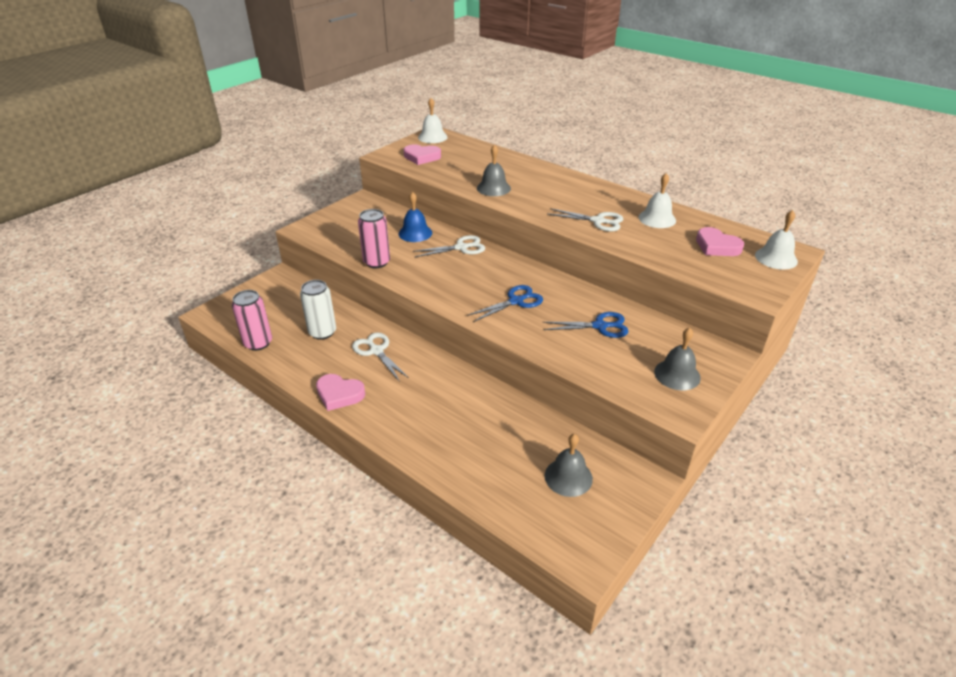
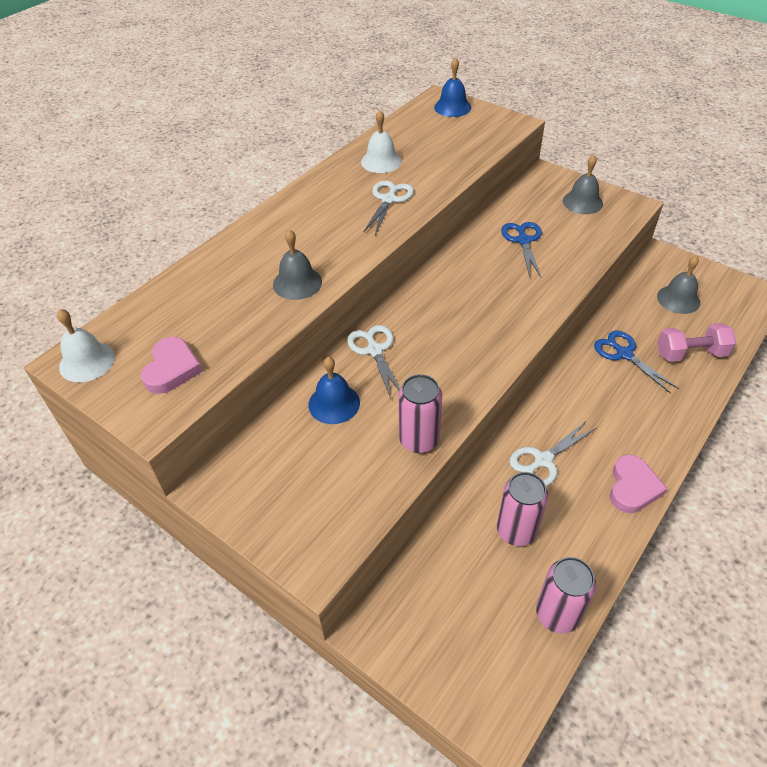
camera: 90 degrees left, 10 degrees up
(322, 332) = (516, 531): white can -> pink can
(482, 467) = (690, 354): none -> pink dumbbell
(516, 301) = (491, 298): blue scissors -> blue scissors (624, 354)
(716, 246) = (435, 133): pink heart -> none
(776, 258) = (452, 107): white bell -> blue bell

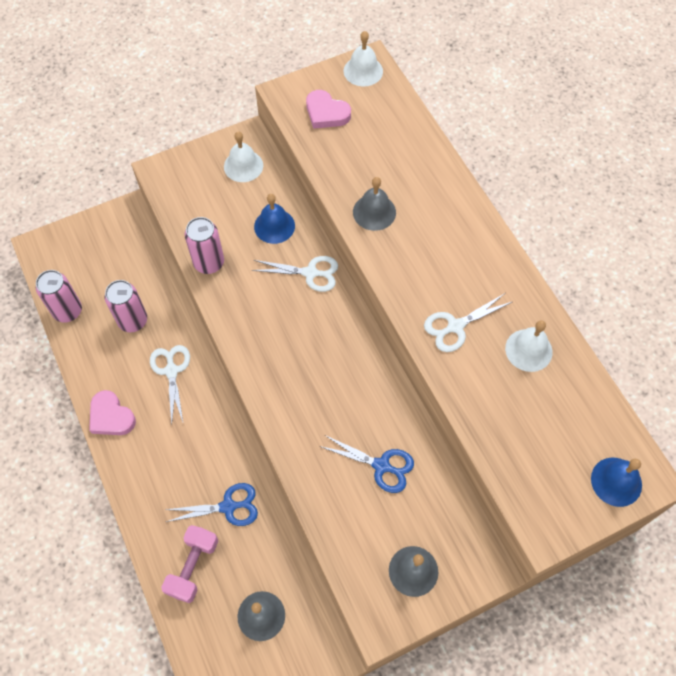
camera: 115 degrees right, 15 degrees up
(261, 472) = (243, 166): none -> white bell
(389, 200) = (455, 326): white scissors -> white scissors turned 105 degrees clockwise

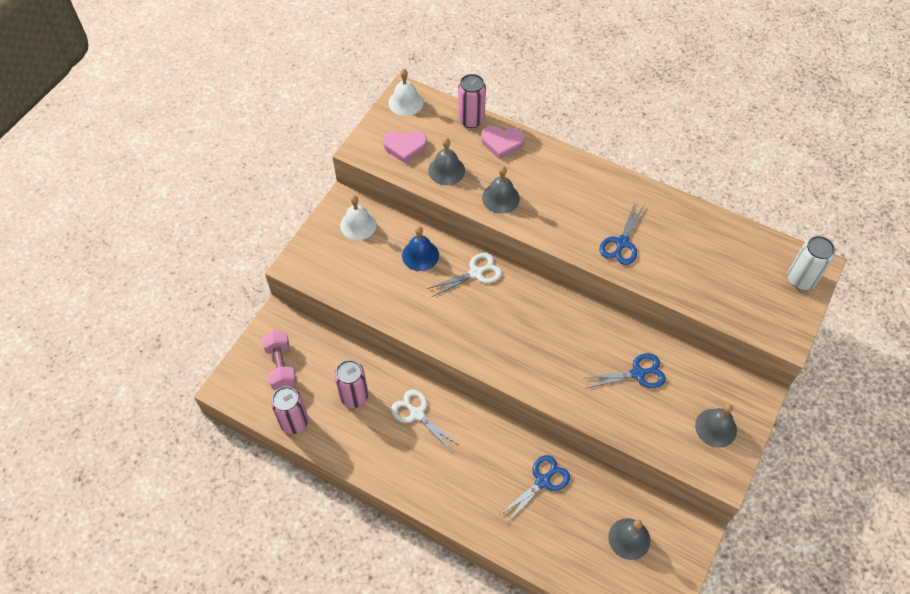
camera: 35 degrees left, 5 degrees down
(111, 416) = (399, 477): pink heart -> pink heart (502, 143)
(193, 567) = (553, 540): pink dumbbell -> pink dumbbell (281, 366)
(209, 263) = (394, 311): pink can -> pink can (471, 120)
(346, 156) = (446, 170): none -> grey bell
(455, 326) = (621, 243): white scissors -> blue scissors
(528, 350) = (680, 230): white bell -> none
(616, 481) = (801, 279): blue bell -> white can

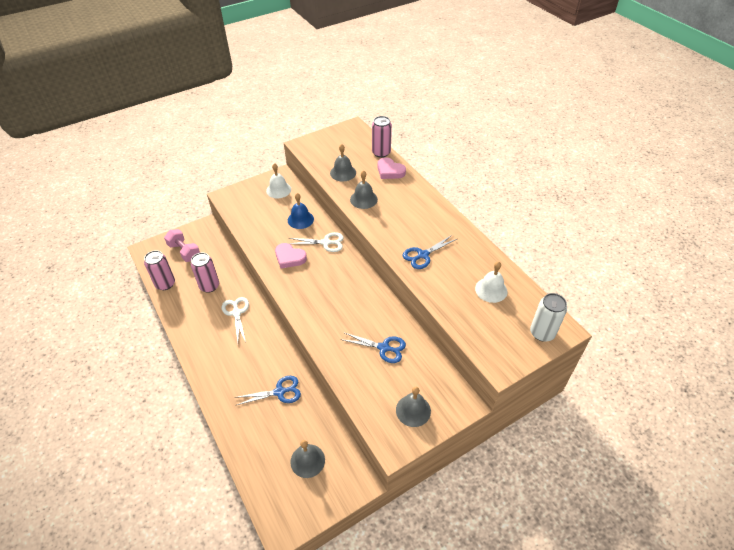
camera: 30 degrees right, 10 degrees down
(281, 366) = (184, 252): pink dumbbell -> pink dumbbell turned 60 degrees counterclockwise
(405, 102) = (349, 131): white bell -> white bell (491, 290)
(405, 147) = (329, 152): pink heart -> pink heart (289, 257)

